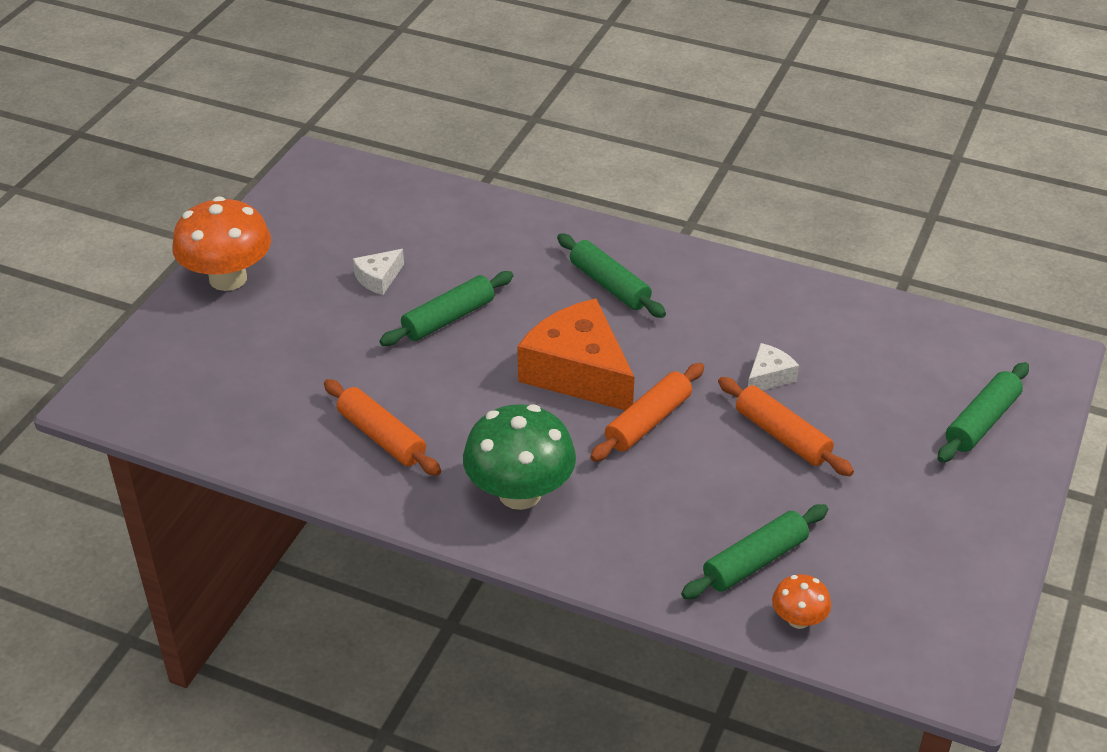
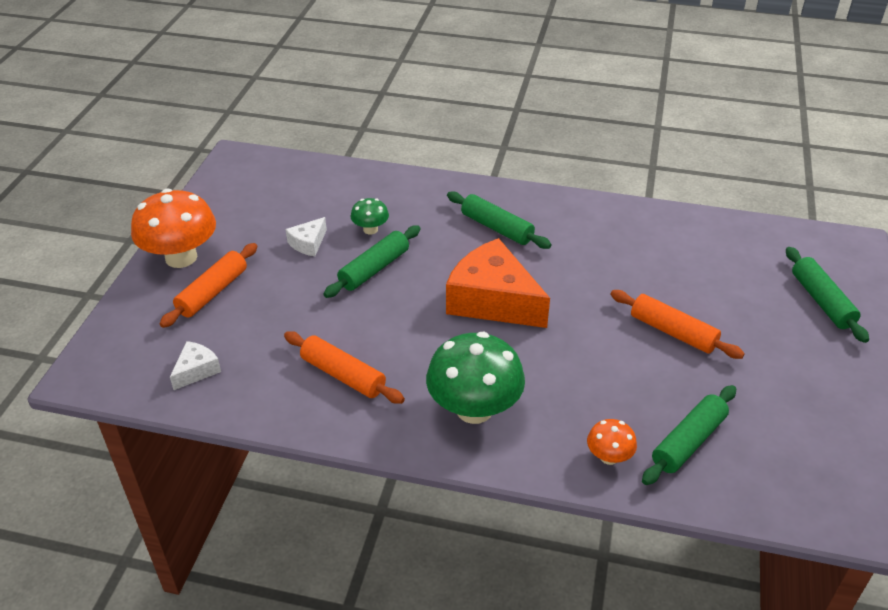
camera: 10 degrees left, 0 degrees up
(456, 270) = (370, 229): none -> green mushroom
(648, 421) = (562, 334): orange rolling pin -> orange rolling pin (212, 292)
(769, 376) = (645, 285): white cheese -> white cheese (196, 370)
(798, 619) = (742, 488): orange mushroom -> orange mushroom (609, 457)
(981, 422) = (821, 301): green rolling pin -> green rolling pin turned 45 degrees counterclockwise

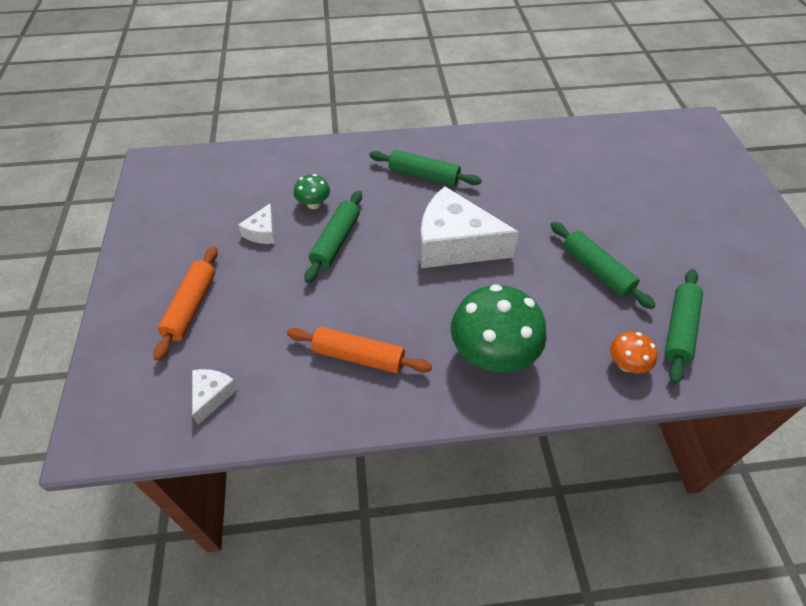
camera: 20 degrees left, 10 degrees up
(181, 257) = (142, 278): orange mushroom -> none
(492, 300) = (454, 244): orange cheese -> white cheese
(673, 332) = (613, 233): orange rolling pin -> none
(821, 301) = (705, 176): green rolling pin -> green rolling pin (596, 270)

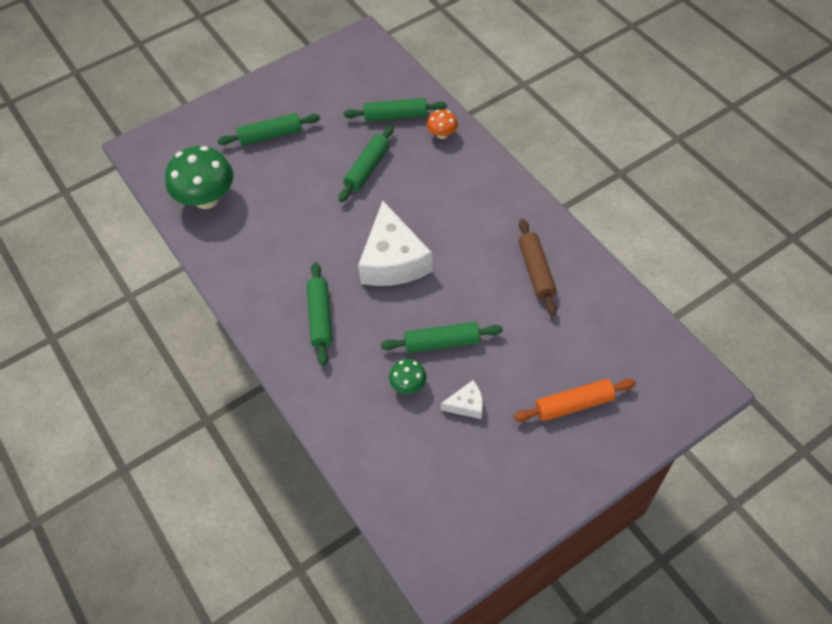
camera: 115 degrees left, 5 degrees up
(212, 395) = (627, 338): white cheese -> none
(358, 356) = (536, 271): orange rolling pin -> brown rolling pin
(492, 354) = (481, 200): green mushroom -> green mushroom (206, 198)
(683, 211) = (270, 135): none -> green rolling pin

